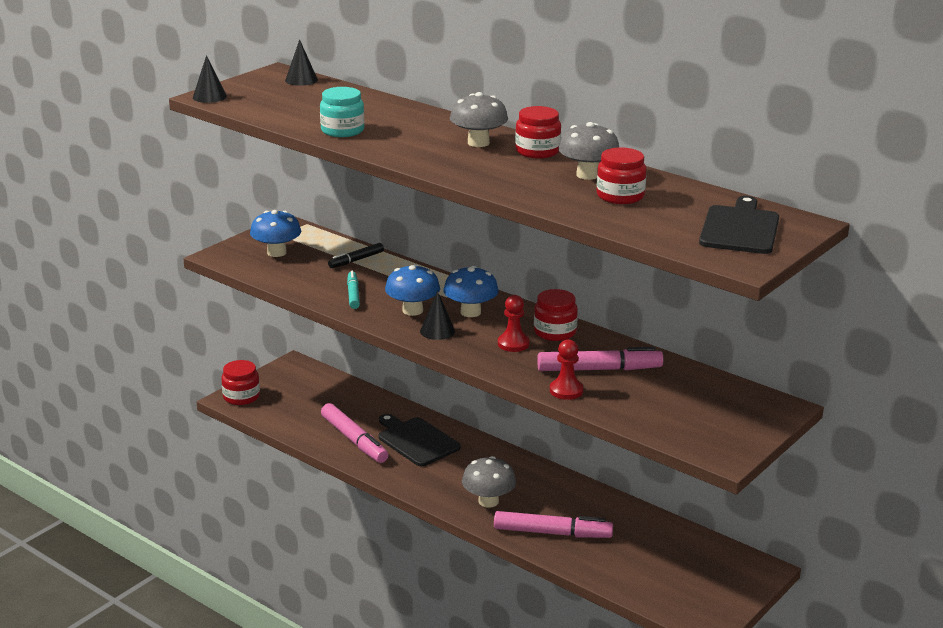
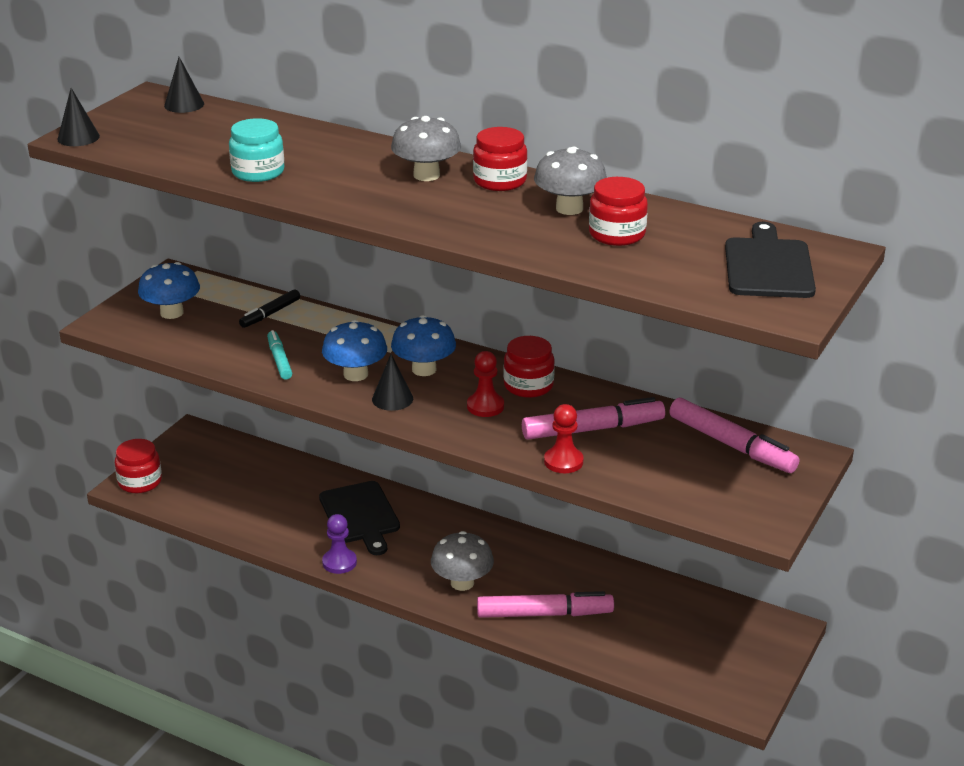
camera: 10 degrees left, 5 degrees up
(354, 440) = (287, 522): pink marker -> pink marker (731, 444)
(389, 474) = (339, 562): none -> purple pawn
(416, 441) = (360, 515): black cutting board -> black cutting board turned 150 degrees counterclockwise

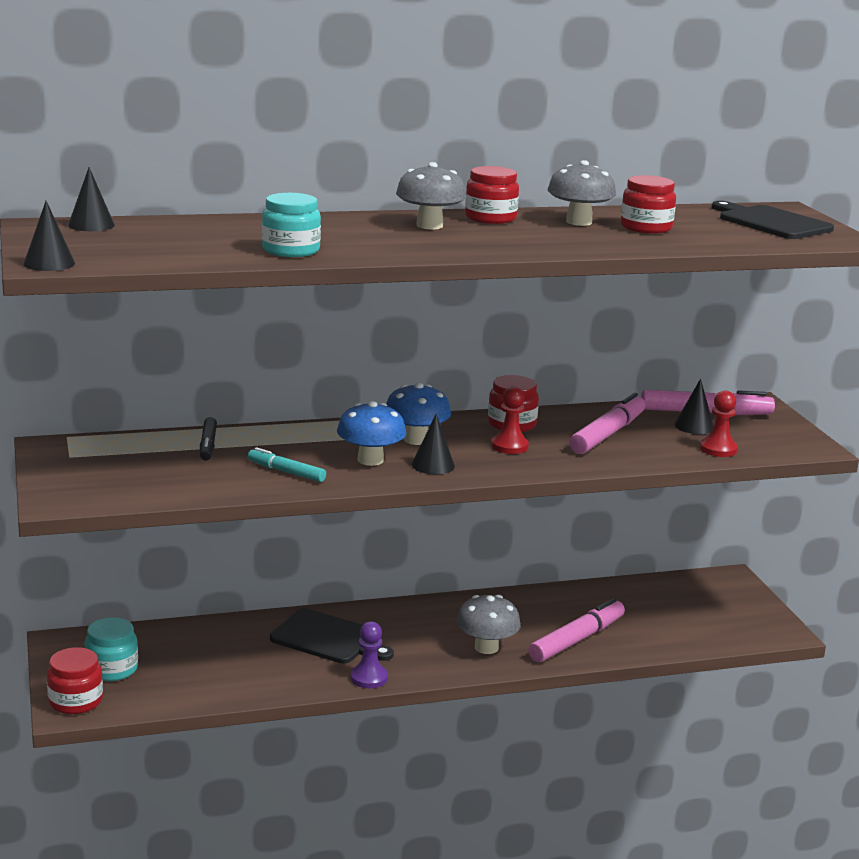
camera: 45 degrees left, 10 degrees down
(172, 313) = (111, 472): blue mushroom -> none
(192, 468) = (112, 669): none -> turquoise jar
(563, 461) = (630, 458): red pawn -> red pawn (718, 449)
(690, 454) = (694, 426): none -> black cone

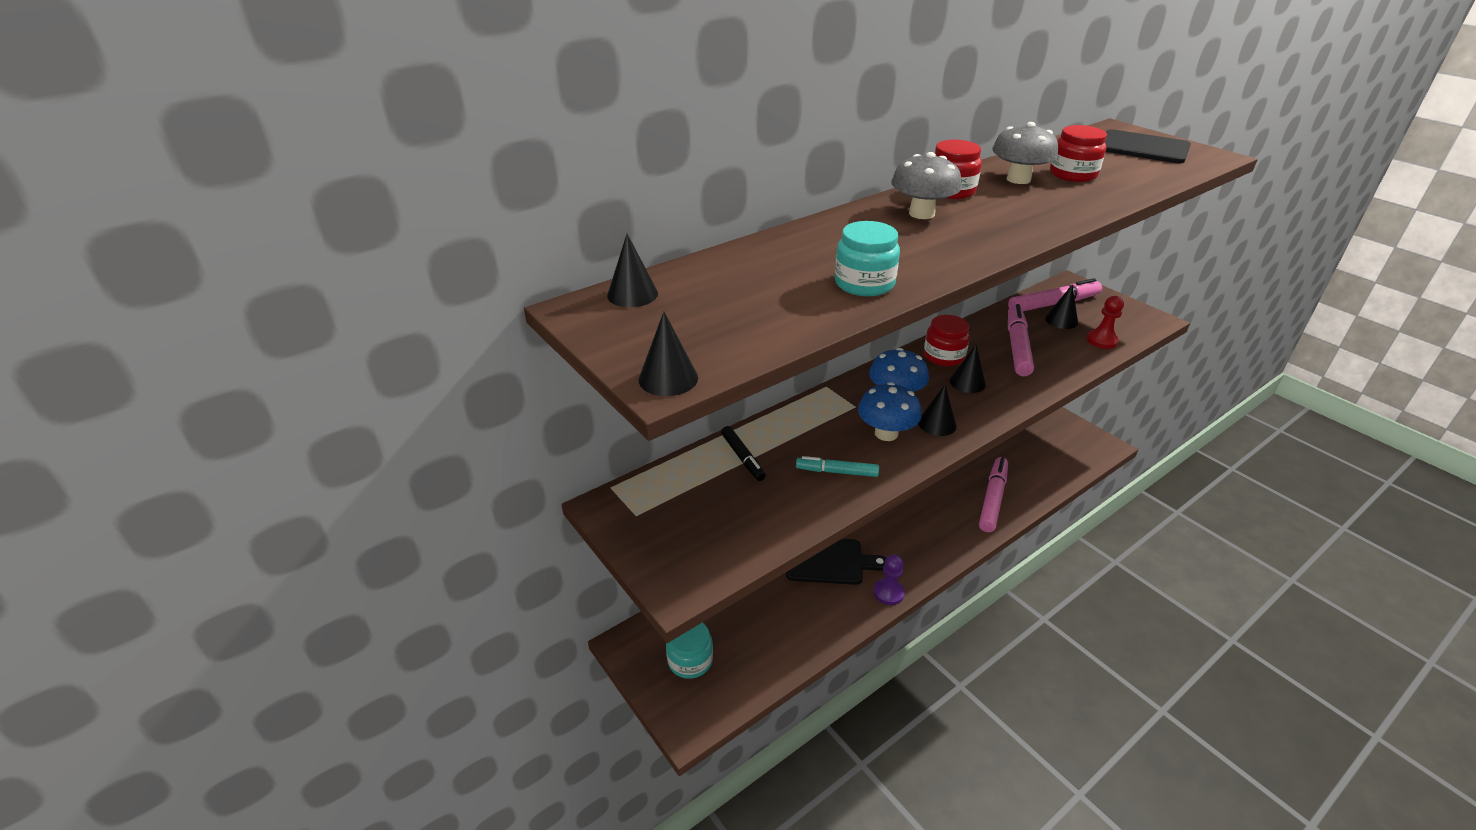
camera: 20 degrees left, 15 degrees up
(75, 701) = (687, 712): red jar -> none
(486, 647) = (942, 529): grey mushroom -> none
(509, 446) = (967, 382): red pawn -> black cone

